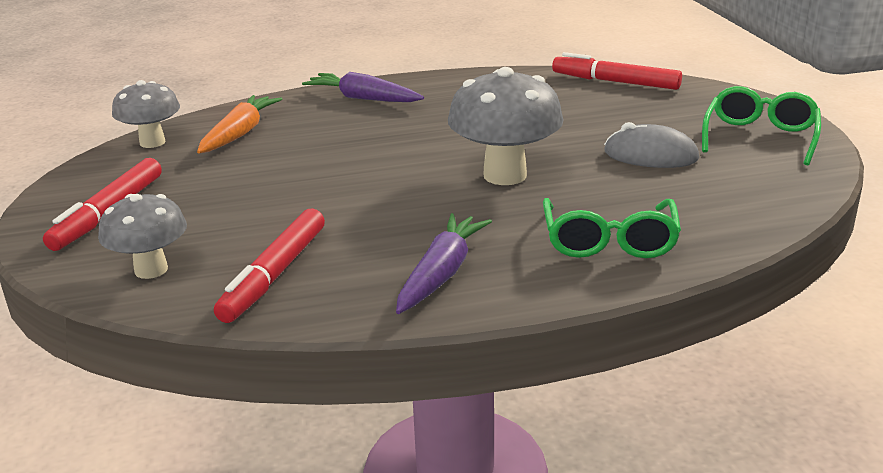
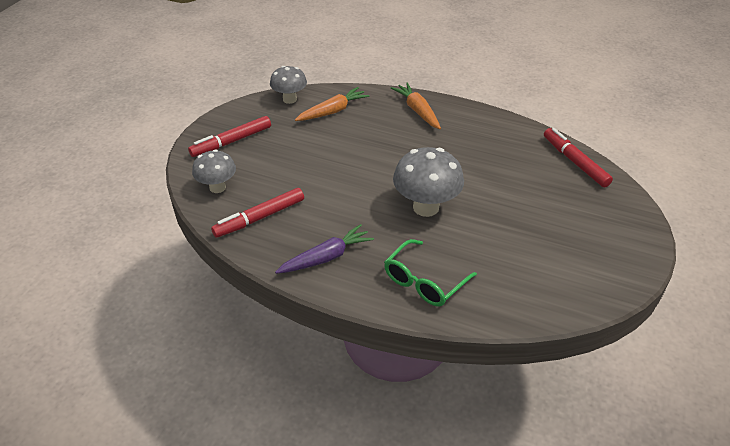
camera: 35 degrees right, 15 degrees up
(363, 98) = (417, 111): purple carrot -> orange carrot
(650, 155) = (521, 233): grey mouse -> none
(759, 137) = (605, 252): green glasses -> none

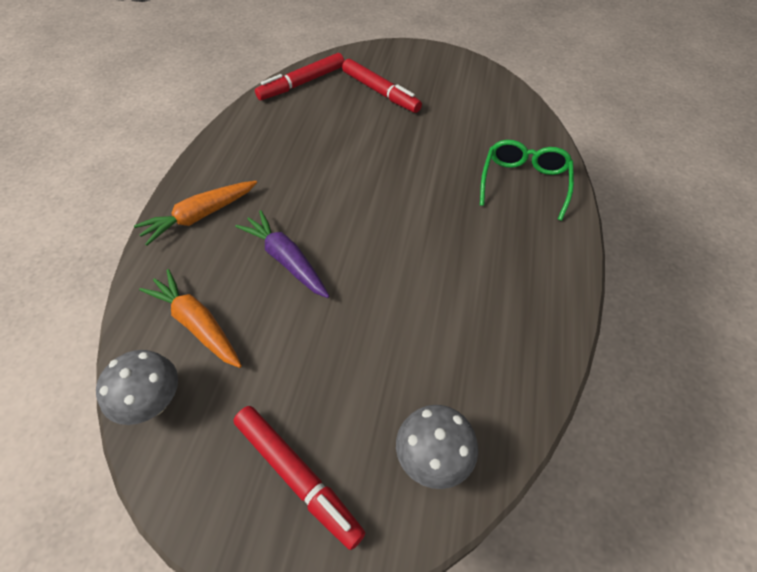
camera: 100 degrees left, 10 degrees up
(260, 218) = (484, 370): red marker -> red marker (380, 92)
(326, 257) = (526, 273): purple carrot -> purple carrot (286, 260)
(424, 281) = (524, 183): green glasses -> green glasses turned 105 degrees counterclockwise
(426, 207) = (407, 191): grey mushroom -> none

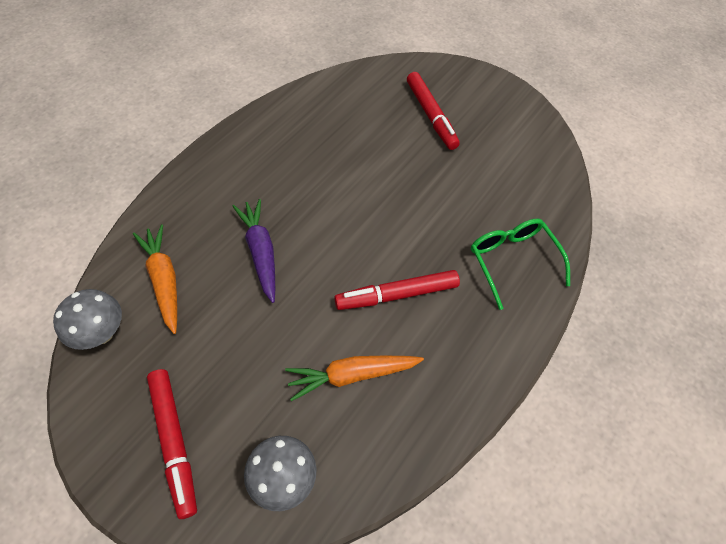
camera: 20 degrees right, 5 degrees up
(199, 216) = (212, 184): orange carrot -> orange carrot (351, 375)
(302, 83) = (364, 81): red marker -> red marker (397, 295)
(524, 183) = (512, 261): green glasses -> green glasses turned 60 degrees counterclockwise

